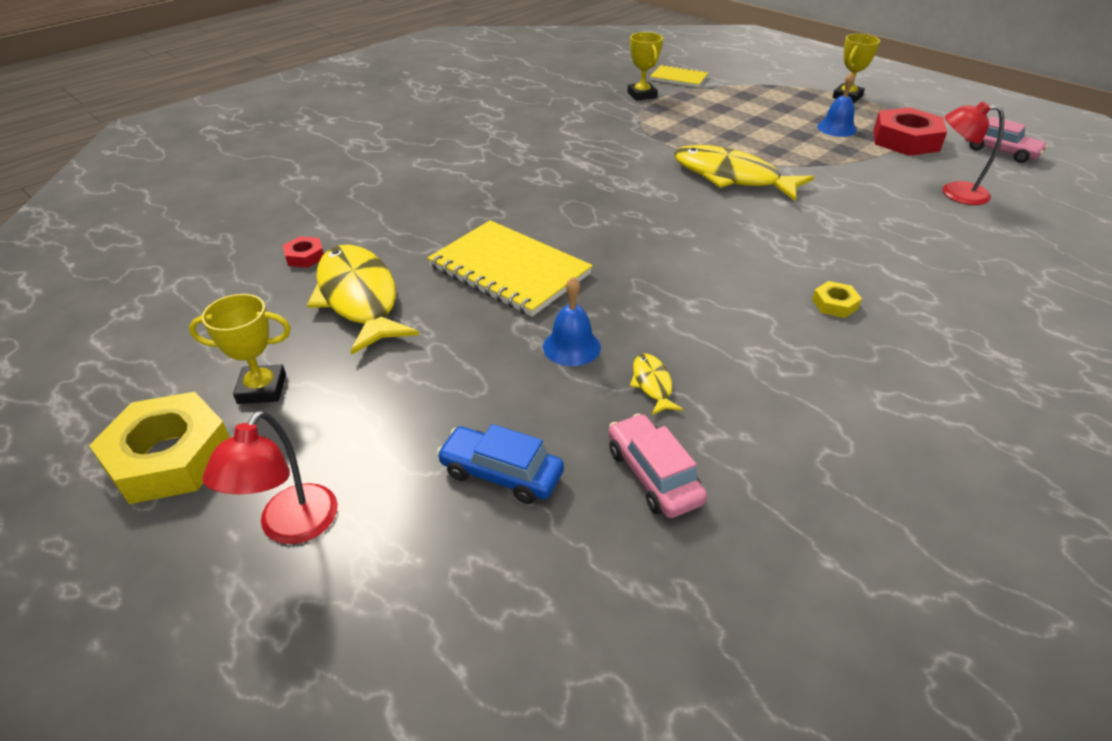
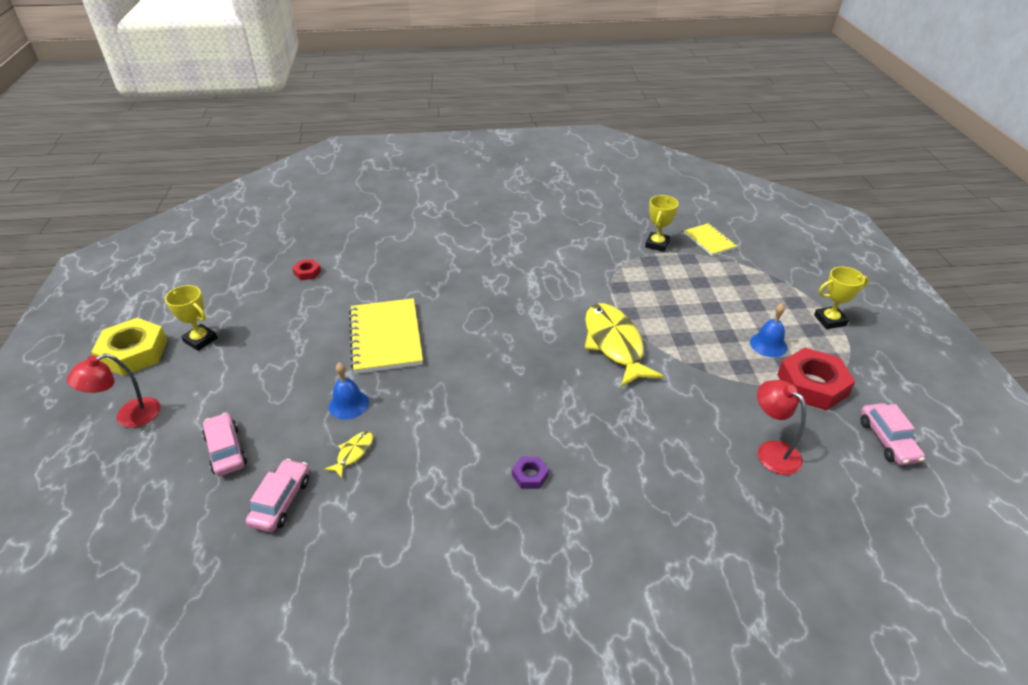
camera: 40 degrees right, 0 degrees up
(359, 298) = (297, 313): yellow fish -> none
(501, 473) = (226, 450): blue car -> pink car
(835, 304) = (530, 475): yellow nut -> purple nut

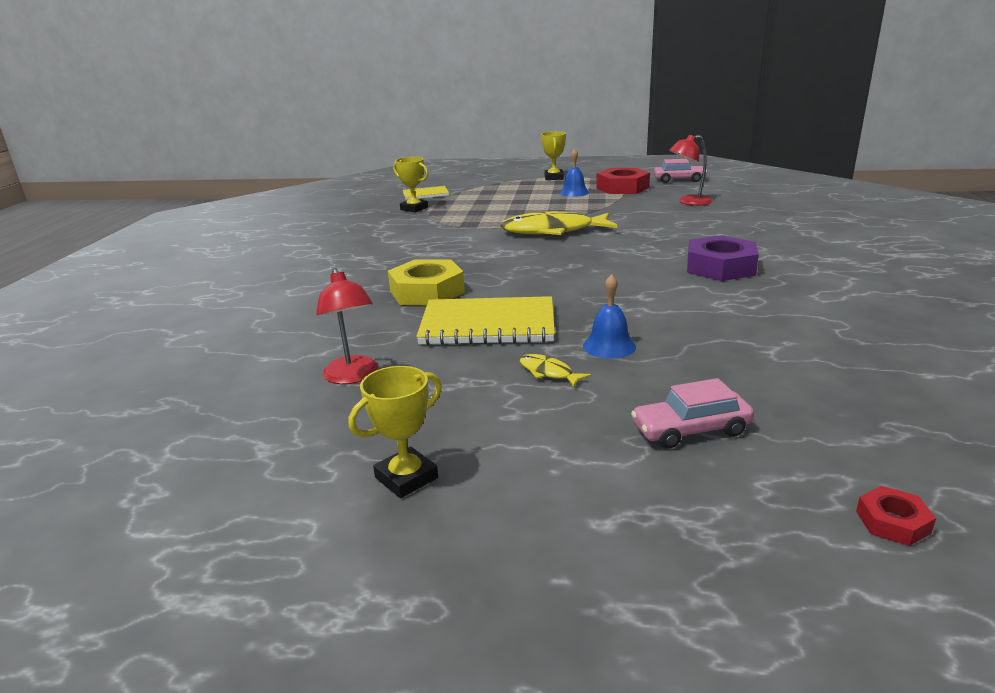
camera: 75 degrees left, 15 degrees down
(129, 417) = (601, 545): red lamp -> red lamp (353, 376)
(134, 353) = (399, 567): yellow nut -> yellow nut (427, 291)
(281, 501) = (778, 383): pink car -> none
(307, 272) = (286, 381): red nut -> red nut (892, 522)
(353, 453) = (694, 342): yellow fish -> yellow fish (548, 372)
(530, 475) = (720, 267): purple nut -> purple nut, size x2.15

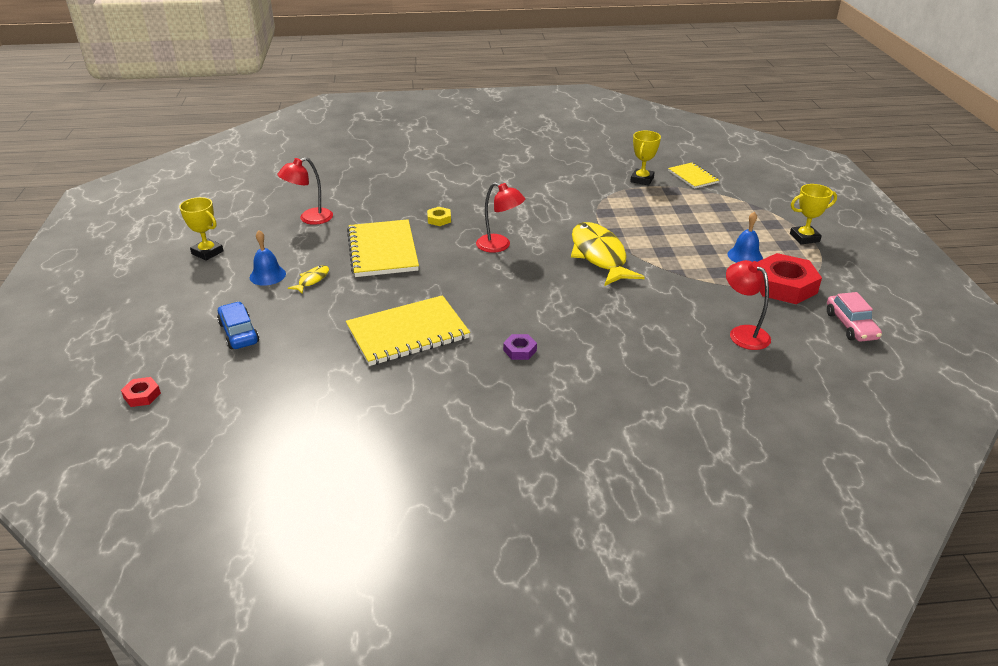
camera: 75 degrees right, 10 degrees up
(427, 291) = (439, 219): yellow nut -> yellow nut, size x0.47
(512, 266) = (499, 246): none -> red lamp
(609, 346) = (350, 300): blue bell -> blue bell (267, 275)
(689, 314) = (407, 333): none -> yellow notebook
(691, 430) = (239, 333): pink car -> blue car
(720, 267) = (520, 350): purple nut -> purple nut, size x0.47

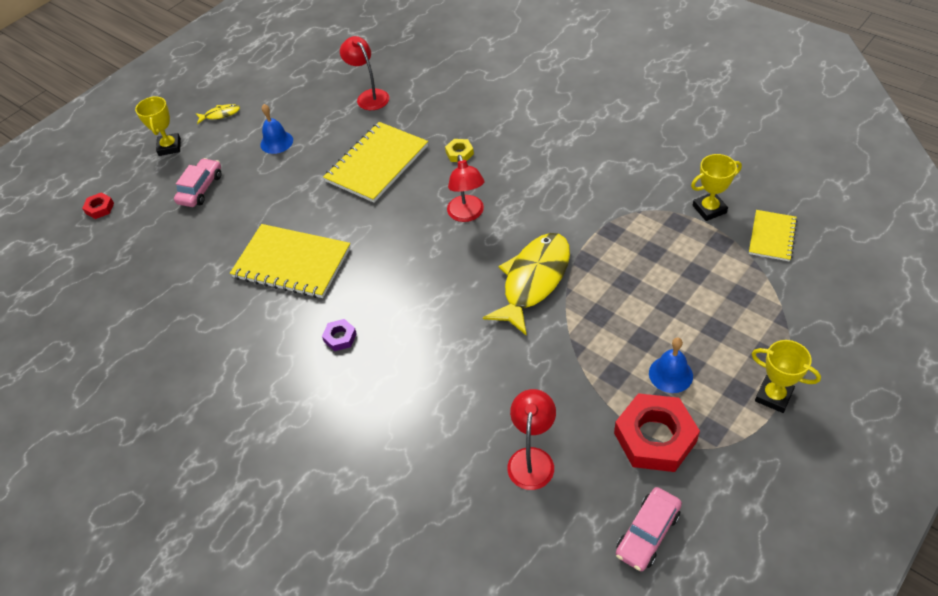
camera: 50 degrees right, 15 degrees up
(207, 252) = (268, 94): yellow trophy -> yellow trophy (169, 147)
(239, 333) = (201, 189): blue car -> pink car
(309, 219) = (369, 96): red lamp -> red lamp turned 45 degrees clockwise
(312, 280) = (297, 165): yellow fish -> yellow fish (220, 114)

